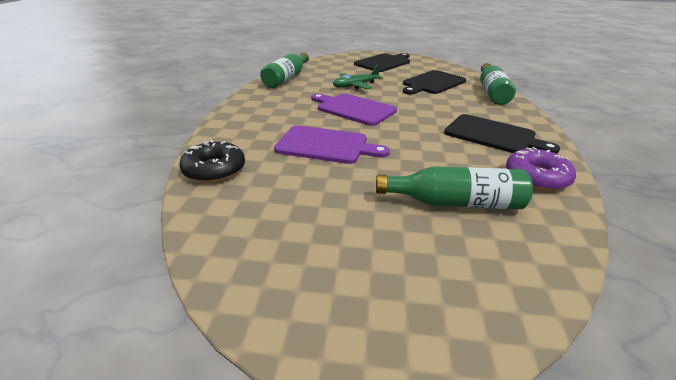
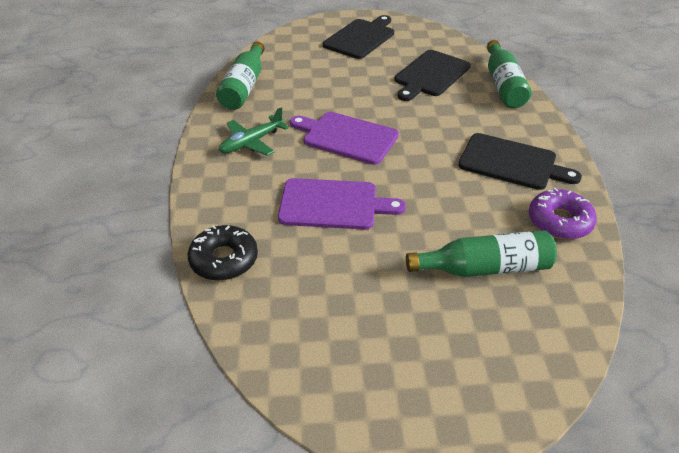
camera: 10 degrees left, 10 degrees up
(355, 86) = (337, 91): green plane -> green plane (251, 142)

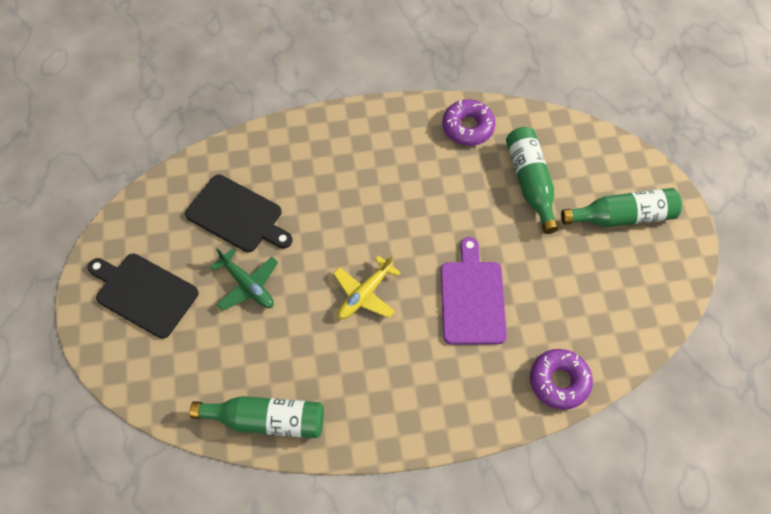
camera: 95 degrees left, 20 degrees up
(224, 260) = (559, 381): black donut -> purple donut
(251, 142) = (383, 390): green plane -> green plane (248, 285)
(347, 137) = (364, 294): purple cutting board -> yellow plane
(503, 85) = (257, 148): green bottle -> green bottle (622, 216)
(511, 163) = (393, 153): black cutting board -> none

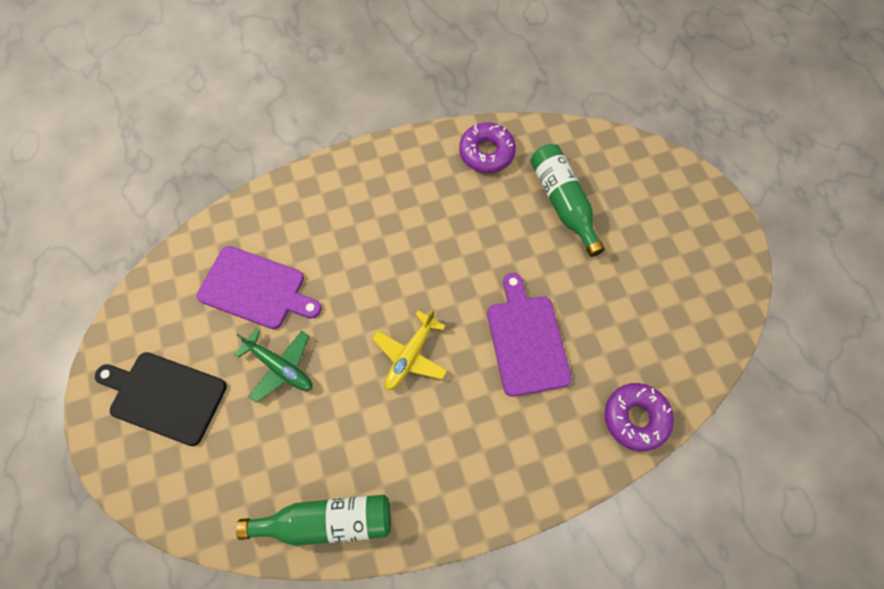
camera: 10 degrees left, 5 degrees up
(237, 215) = (256, 289): black cutting board -> purple cutting board
(622, 216) = (664, 224): green bottle -> none

